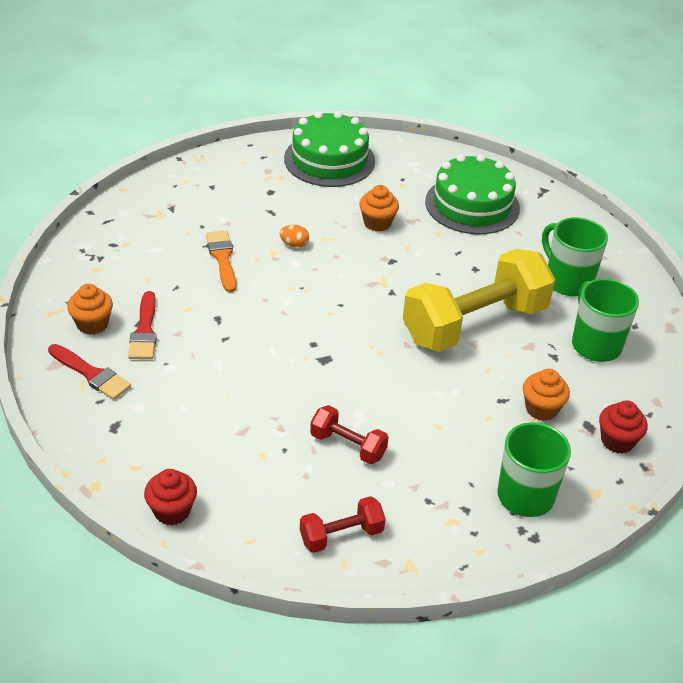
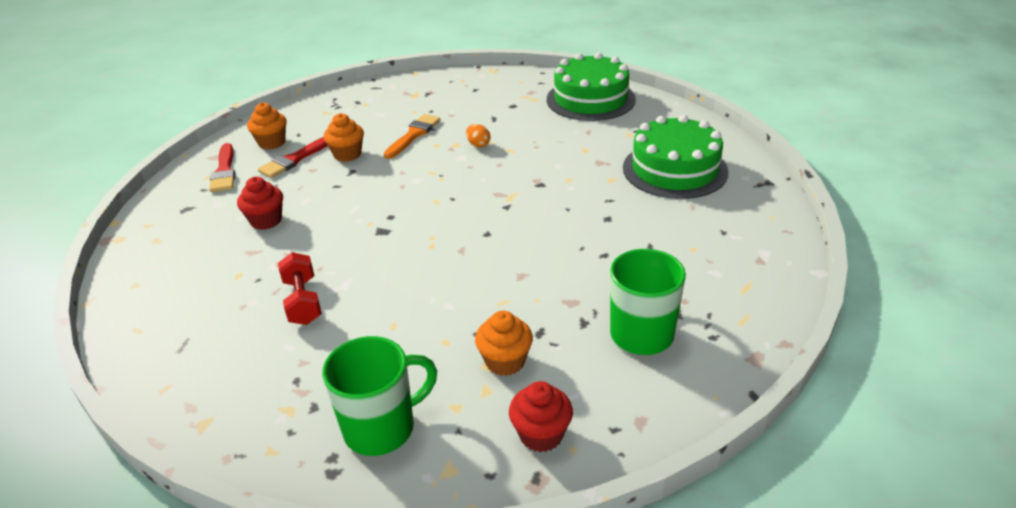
camera: 45 degrees right, 5 degrees down
(172, 511) = (129, 280): red cupcake -> red cupcake (266, 220)
(341, 535) = (195, 365): red dumbbell -> none
(377, 223) = (567, 153): orange cupcake -> orange cupcake (347, 154)
(474, 324) = (543, 261): yellow dumbbell -> none
(567, 281) = (689, 265): green mug -> none

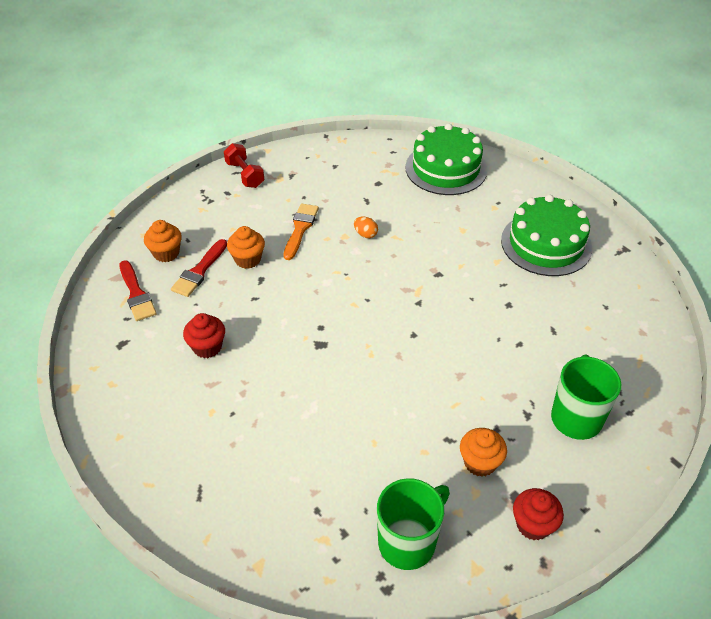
camera: 15 degrees left, 10 degrees up
(303, 301) = (285, 430): red dumbbell -> red dumbbell (245, 175)

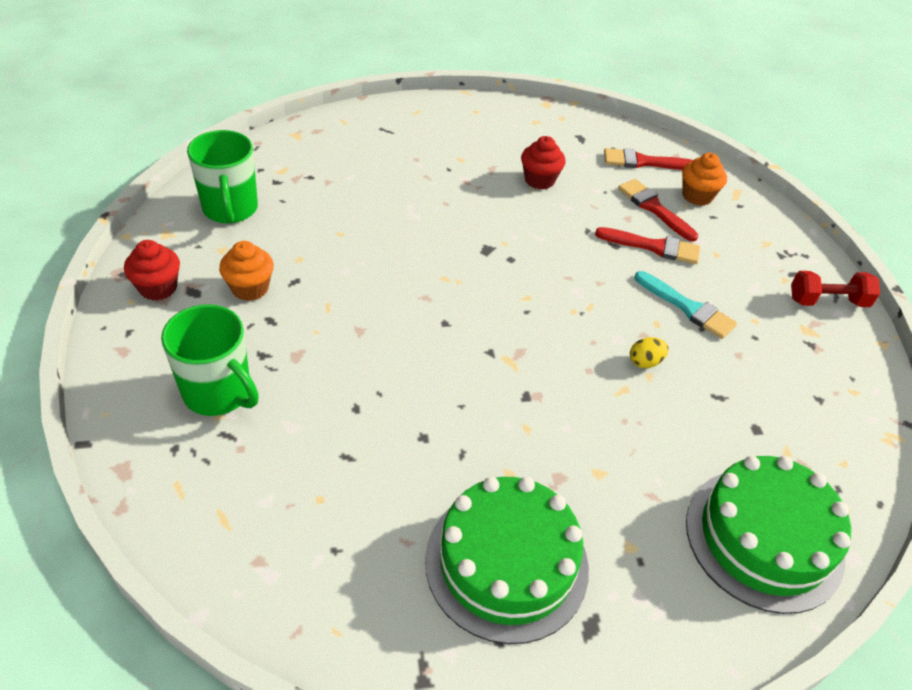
camera: 115 degrees right, 0 degrees up
(248, 259) = (653, 247): orange cupcake -> red brush
(300, 229) = (688, 308): orange brush -> turquoise brush
(365, 234) = (645, 362): orange egg -> yellow egg

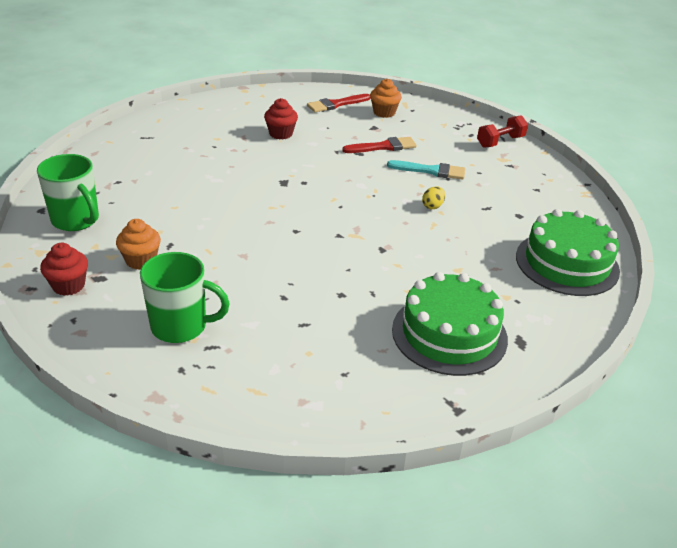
camera: 30 degrees left, 10 degrees down
(654, 208) = (365, 127): red brush -> none

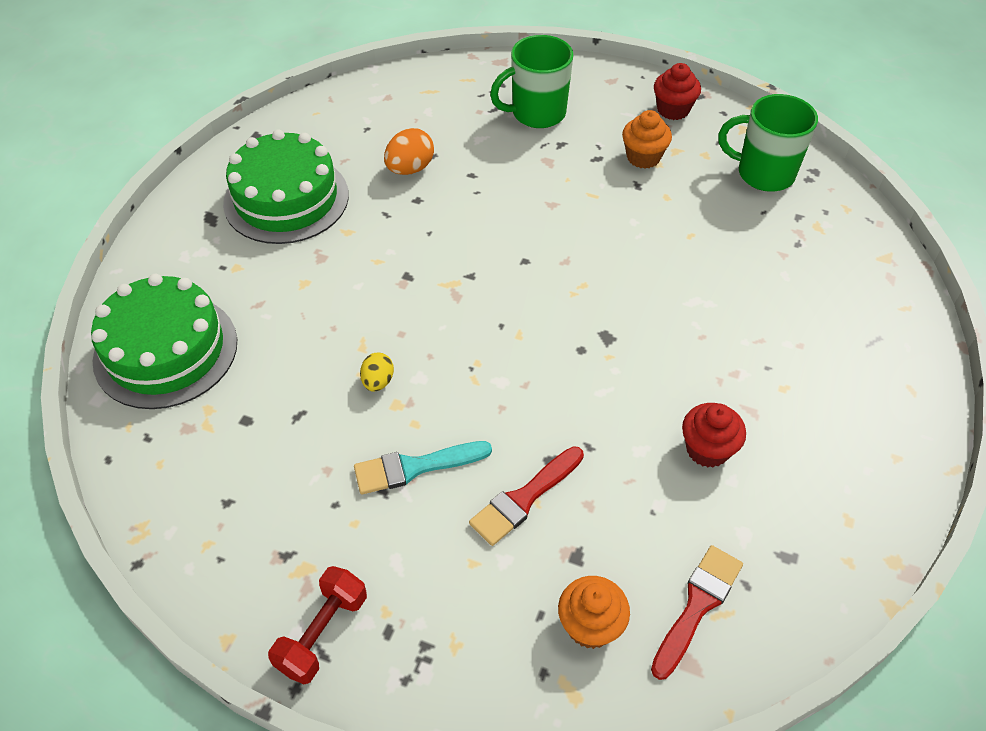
camera: 155 degrees right, 15 degrees up
(330, 320) = (410, 169): none -> orange egg

